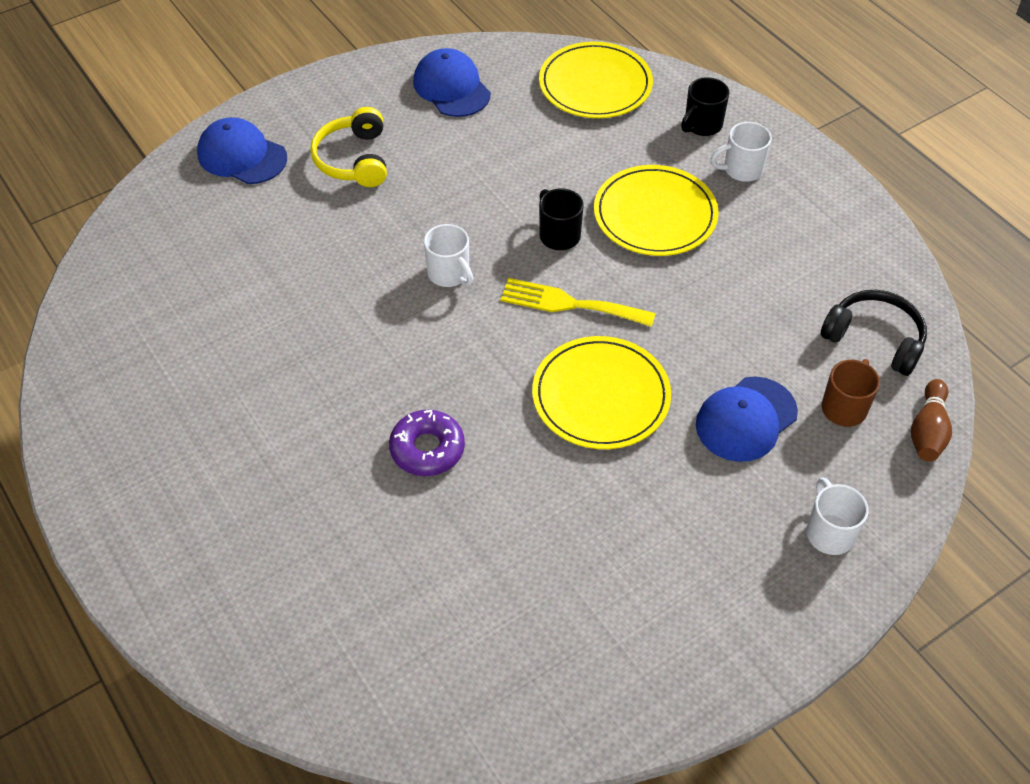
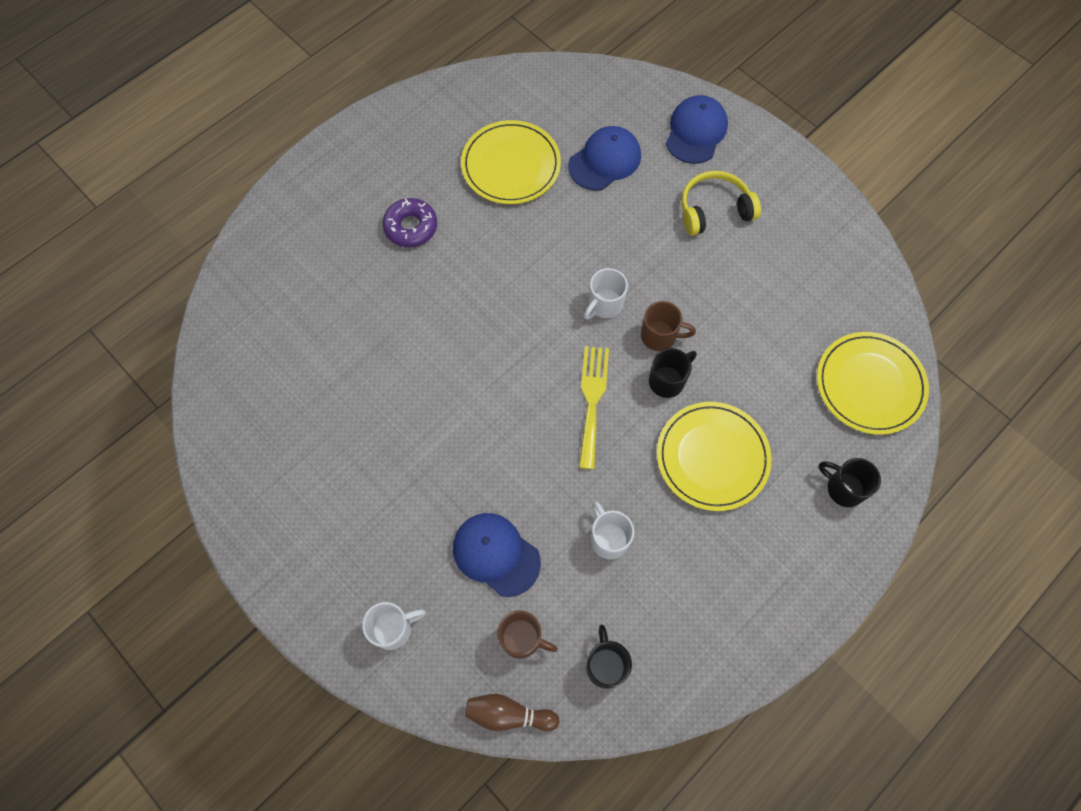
camera: 80 degrees right, 15 degrees up
(427, 449) = (431, 322): purple donut -> purple donut (411, 227)
(451, 87) = (825, 265): blue cap -> blue cap (605, 160)
(502, 232) = (660, 336): none -> brown mug
(601, 396) = (500, 437): yellow plate -> yellow plate (511, 165)
(741, 169) = (793, 530): white mug -> white mug (608, 539)
(875, 339) = (606, 665): black headphones -> black mug

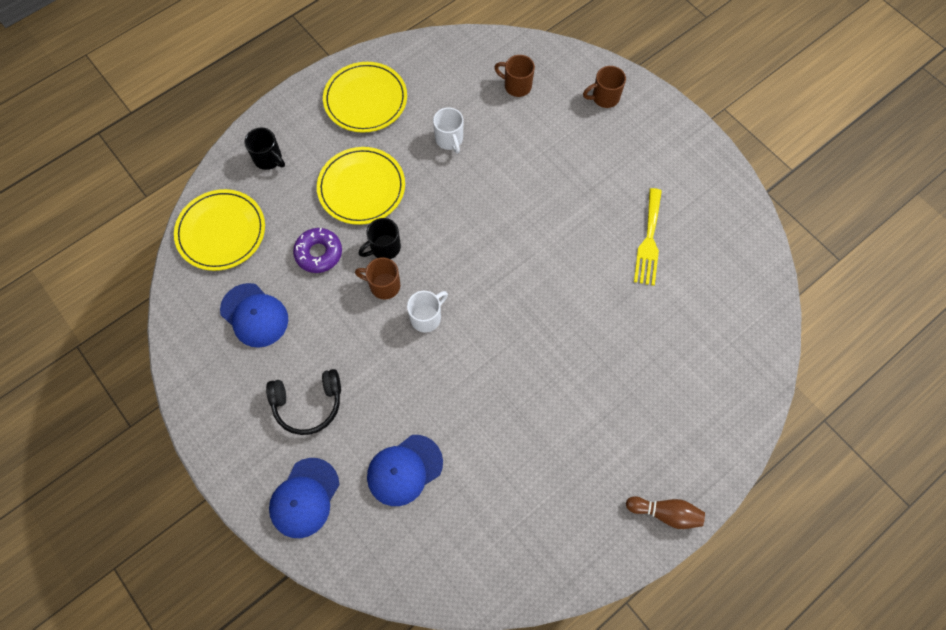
camera: 175 degrees left, 0 degrees up
(393, 628) = (604, 98): white mug -> brown mug
(411, 227) = (600, 410): purple donut -> purple donut (319, 253)
(496, 554) = (532, 136): blue cap -> blue cap (254, 315)
(508, 714) = (528, 47): brown bowling pin -> brown bowling pin (665, 513)
(511, 165) = (500, 472): yellow plate -> yellow plate (365, 99)
(592, 400) = (448, 237): yellow fork -> yellow fork (648, 241)
(606, 665) = (462, 68): black mug -> none
(714, 209) = (308, 404): yellow headphones -> black headphones

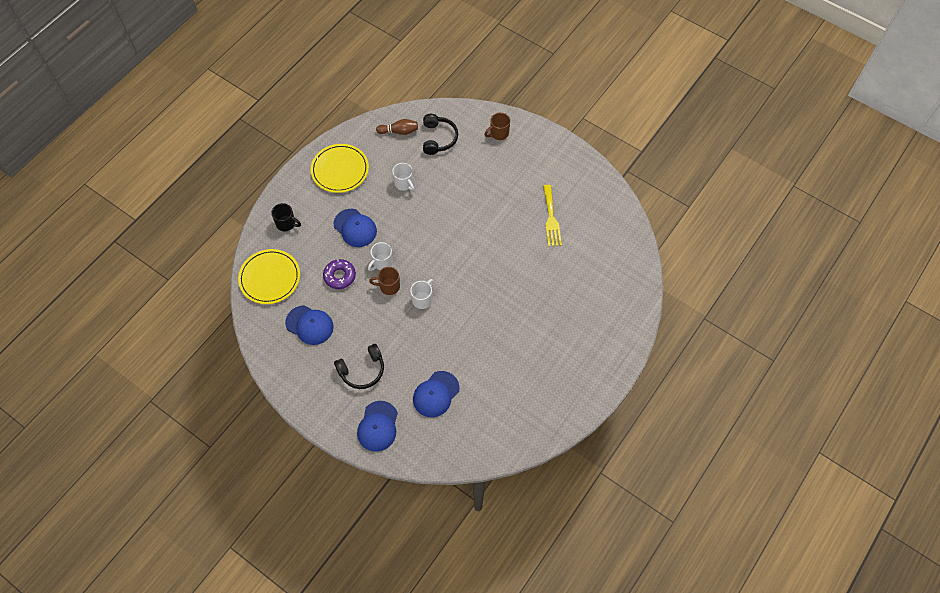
camera: 15 degrees left, 5 degrees down
(361, 188) = (355, 228): yellow plate -> blue cap
(384, 248) = (382, 263): black mug -> white mug
(516, 86) = (438, 138): brown mug -> black headphones
(665, 513) = (602, 378): brown bowling pin -> brown bowling pin (399, 131)

